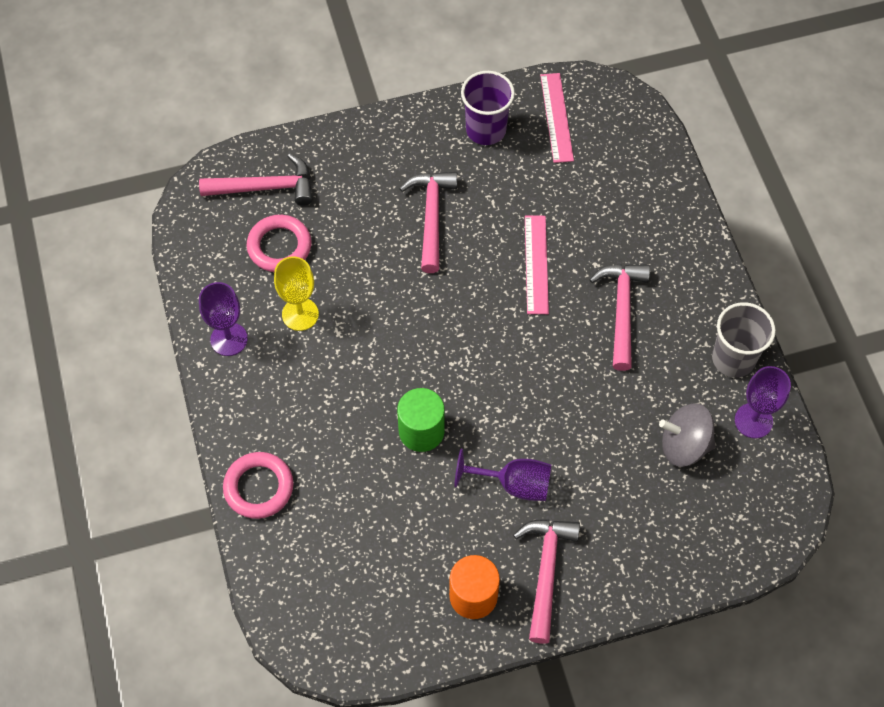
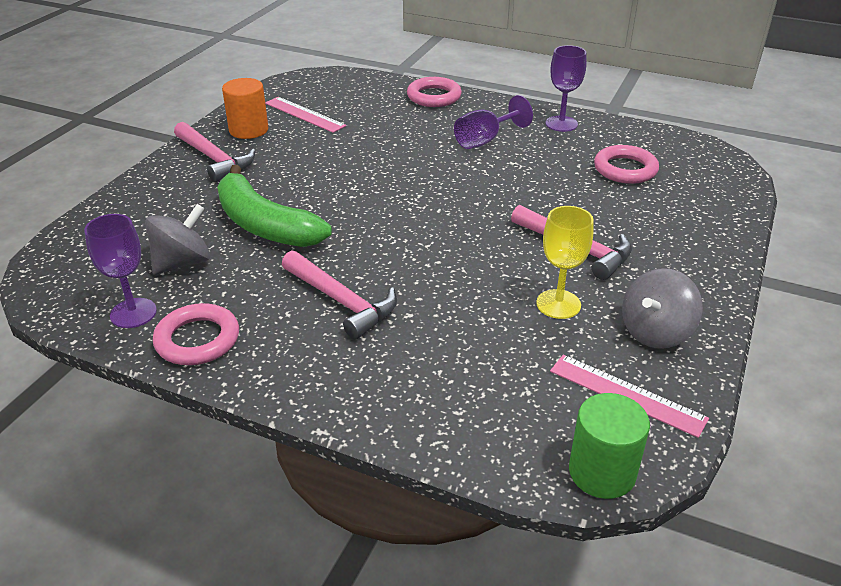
camera: 130 degrees right, 25 degrees down
(265, 187) = (697, 185): pink hammer -> none
(300, 314) = (548, 154): yellow goblet -> yellow goblet (558, 304)
(421, 431) = (385, 160): green cylinder -> green cylinder (602, 472)
(486, 129) = (655, 332): purple cup -> grey spinning top
(513, 484) = (289, 175): purple goblet -> purple goblet (485, 140)
(536, 264) = (454, 279): pink ruler -> pink ruler (304, 114)
(593, 435) = (264, 225): none -> green banana
(733, 358) = (197, 340): grey cup -> pink ring

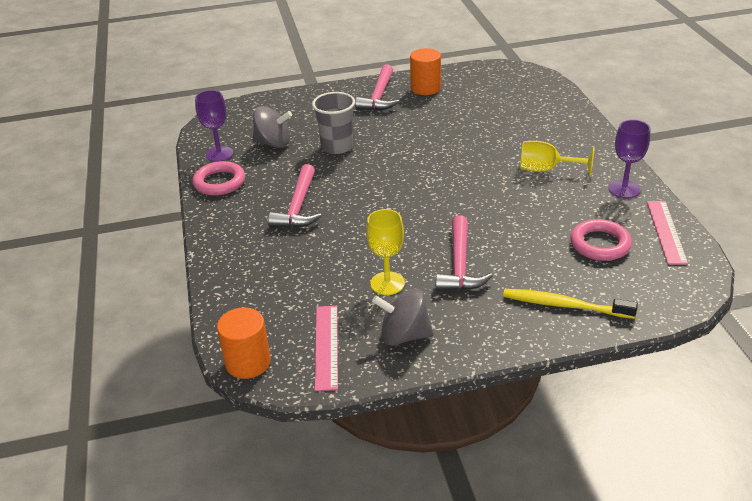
camera: 55 degrees right, 0 degrees up
(264, 225) = (337, 146): green banana -> grey cup
(304, 114) = (472, 94): pink ruler -> pink ruler (666, 231)
(434, 96) = (574, 123): pink ring -> none
(485, 140) = (546, 170): purple goblet -> yellow goblet
(602, 472) = (248, 362): green cylinder -> orange cylinder
(693, 225) = (564, 305): none -> yellow toothbrush

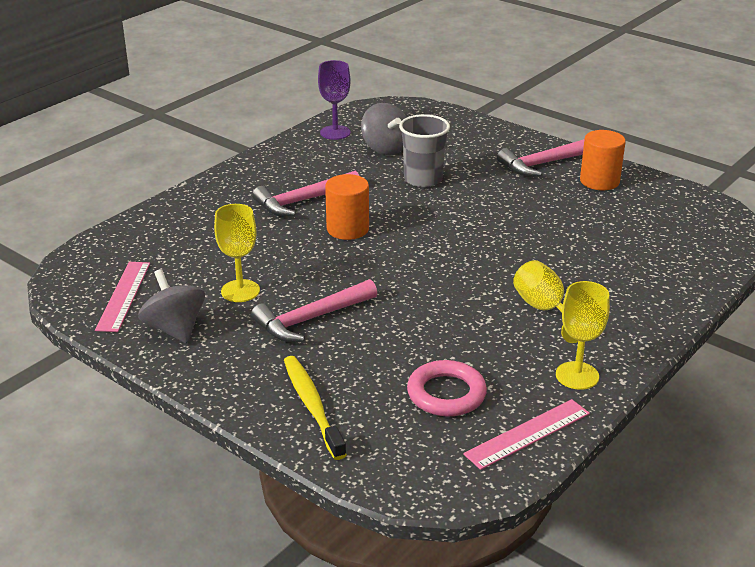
camera: 50 degrees right, 5 degrees down
(219, 182) = (294, 151): pink ring -> none
(248, 362) = (71, 268): orange cylinder -> orange cylinder (347, 229)
(326, 346) = (123, 296): pink ruler -> pink ruler turned 45 degrees counterclockwise
(624, 189) = (577, 375): purple goblet -> yellow goblet

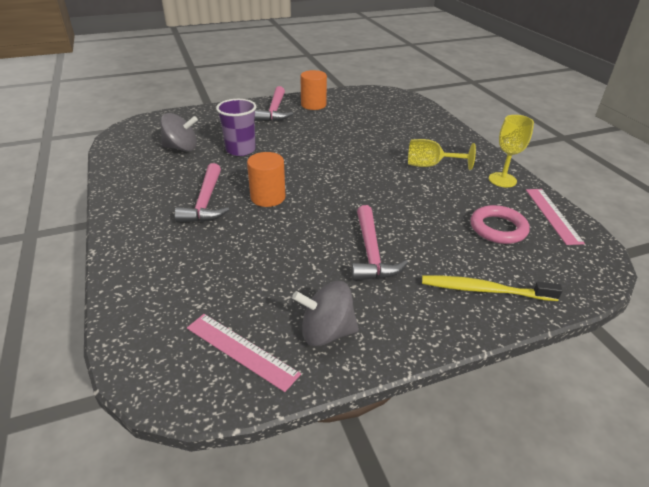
camera: 60 degrees left, 5 degrees up
(240, 291) = (301, 275): yellow goblet -> none
(335, 132) = (129, 158): purple goblet -> none
(423, 179) = (240, 150): grey cup -> purple cup

